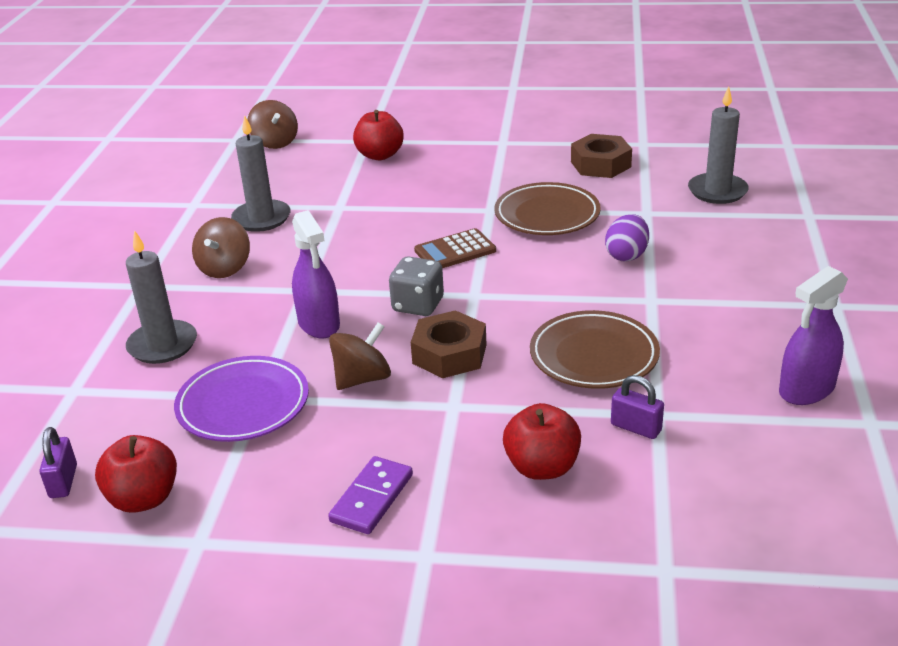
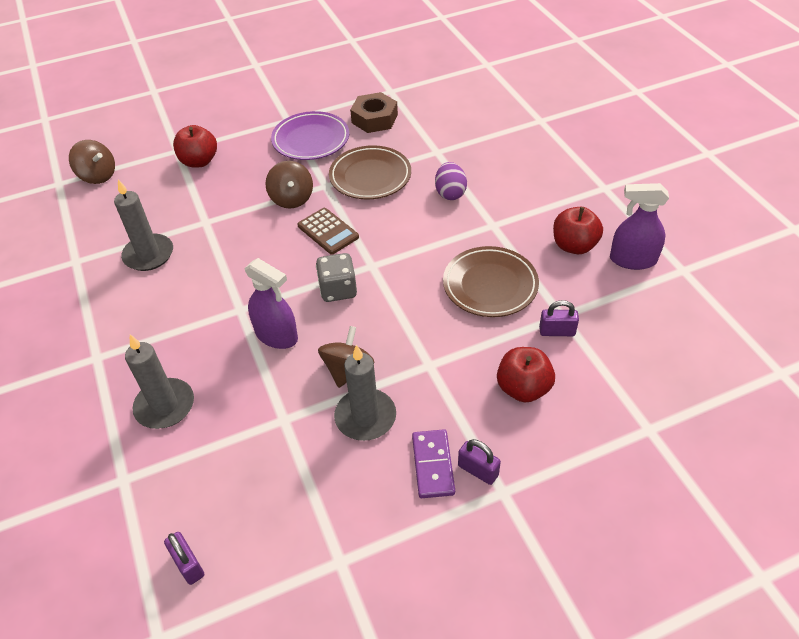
camera: 30 degrees left, 15 degrees up
(144, 498) = (267, 547): red apple -> red apple (574, 246)
(225, 268) = (157, 313): brown spinning top -> brown spinning top (292, 199)
(243, 405) = (276, 431): purple plate -> purple plate (311, 140)
(416, 523) = (478, 470): none -> purple padlock
(449, 354) = (393, 323): brown nut -> none
(455, 251) = (328, 231): brown calculator -> brown calculator turned 75 degrees counterclockwise
(717, 191) = (470, 118): grey candle -> grey candle (365, 417)
(806, 389) = (632, 260): purple spray bottle -> purple spray bottle turned 75 degrees clockwise

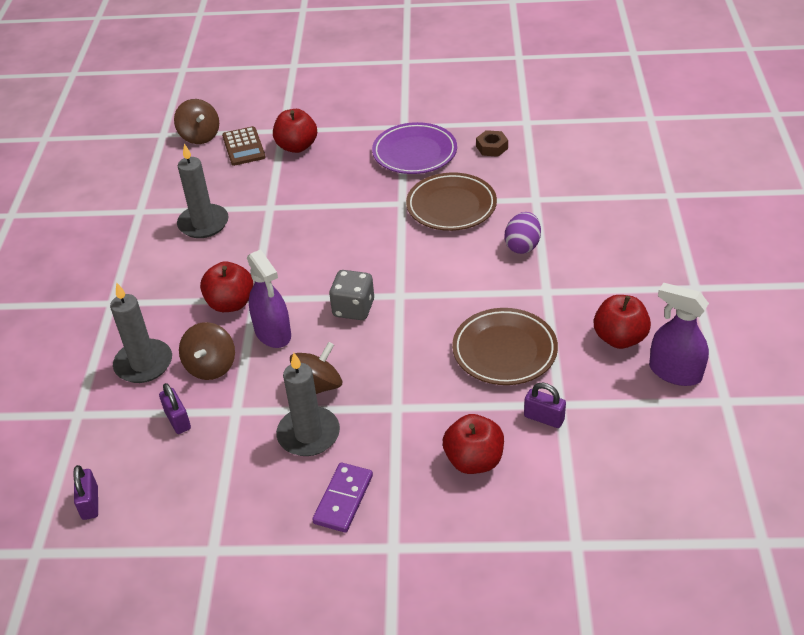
camera: 25 degrees right, 5 degrees down
(219, 321) = (230, 303): none -> red apple
(292, 199) = (362, 207): brown spinning top -> brown spinning top (211, 366)
(328, 231) = (377, 249): brown calculator -> brown calculator (244, 147)
(374, 119) = (492, 147): brown nut -> brown nut, size x0.61
(478, 470) = (382, 519): purple padlock -> purple padlock (178, 420)

